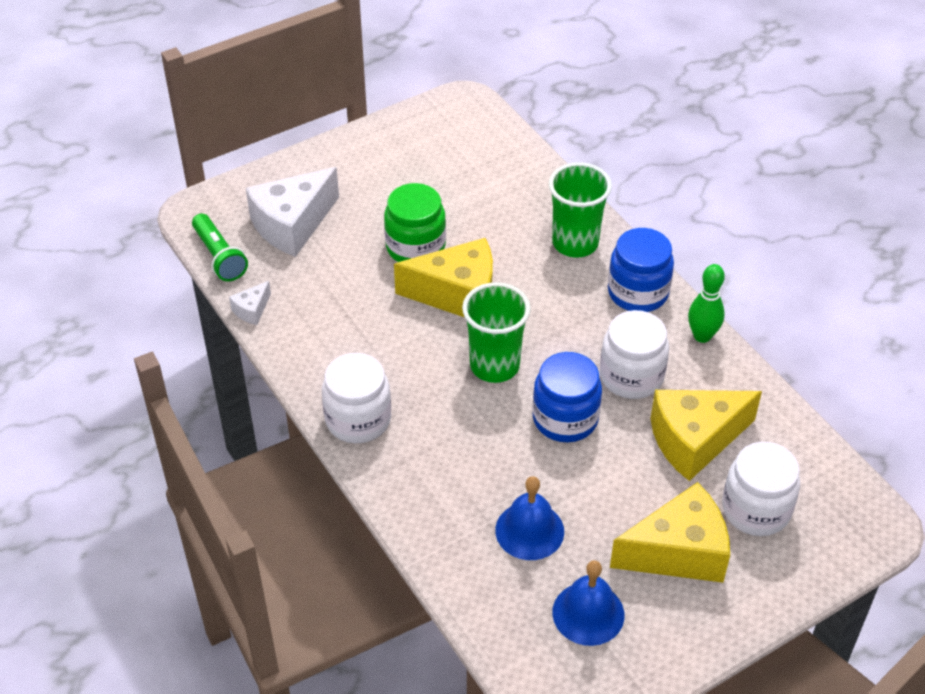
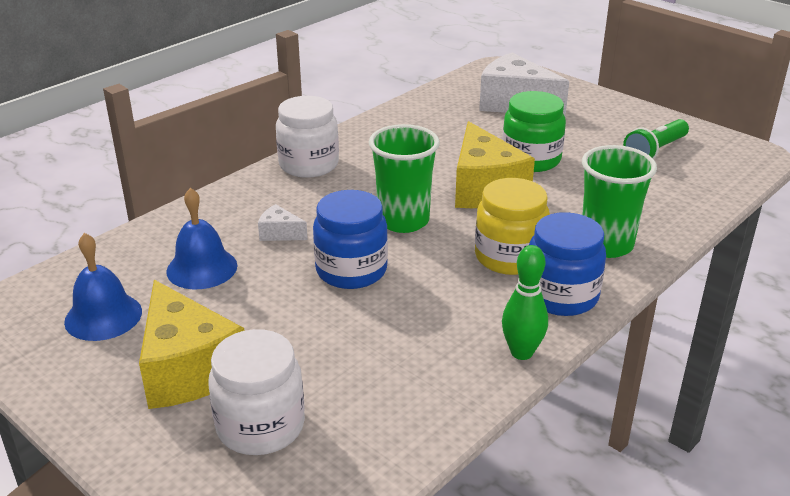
camera: 75 degrees right, 15 degrees down
(219, 256) = (458, 83): green flashlight -> green flashlight (655, 151)
(252, 310) = (408, 104): white cheese -> white cheese (279, 233)
(575, 308) = (509, 257): none -> yellow jar
(631, 376) = (430, 306): white jar -> none
(695, 440) = (353, 364): yellow cheese -> none

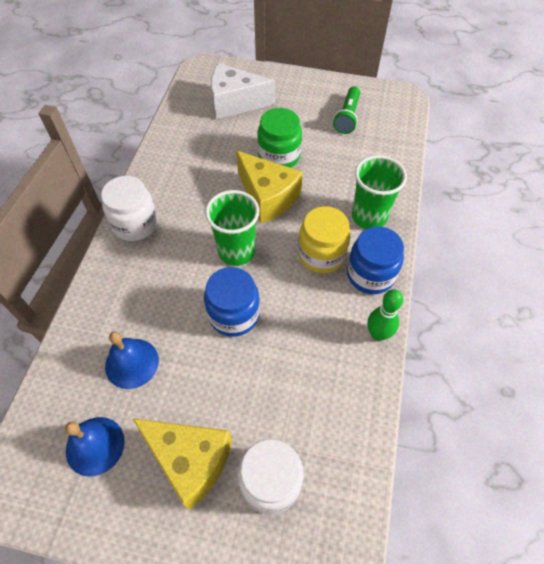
camera: 30 degrees left, 25 degrees up
(279, 233) = (162, 303): white cheese -> none

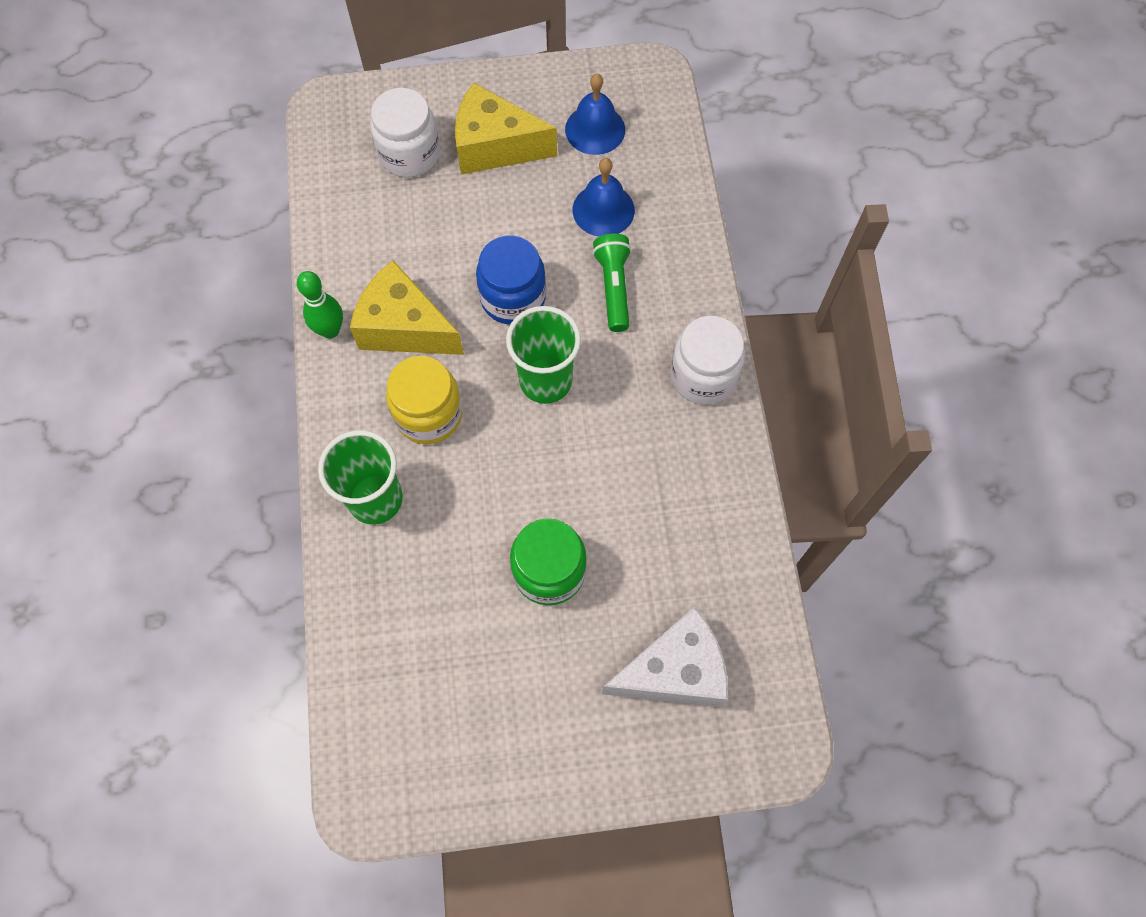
camera: 160 degrees right, 10 degrees up
(268, 197) = (536, 484): yellow cheese -> yellow cheese (404, 327)
(347, 117) = (459, 707): green flashlight -> green flashlight (614, 288)
(370, 274) = (355, 406): blue jar -> none

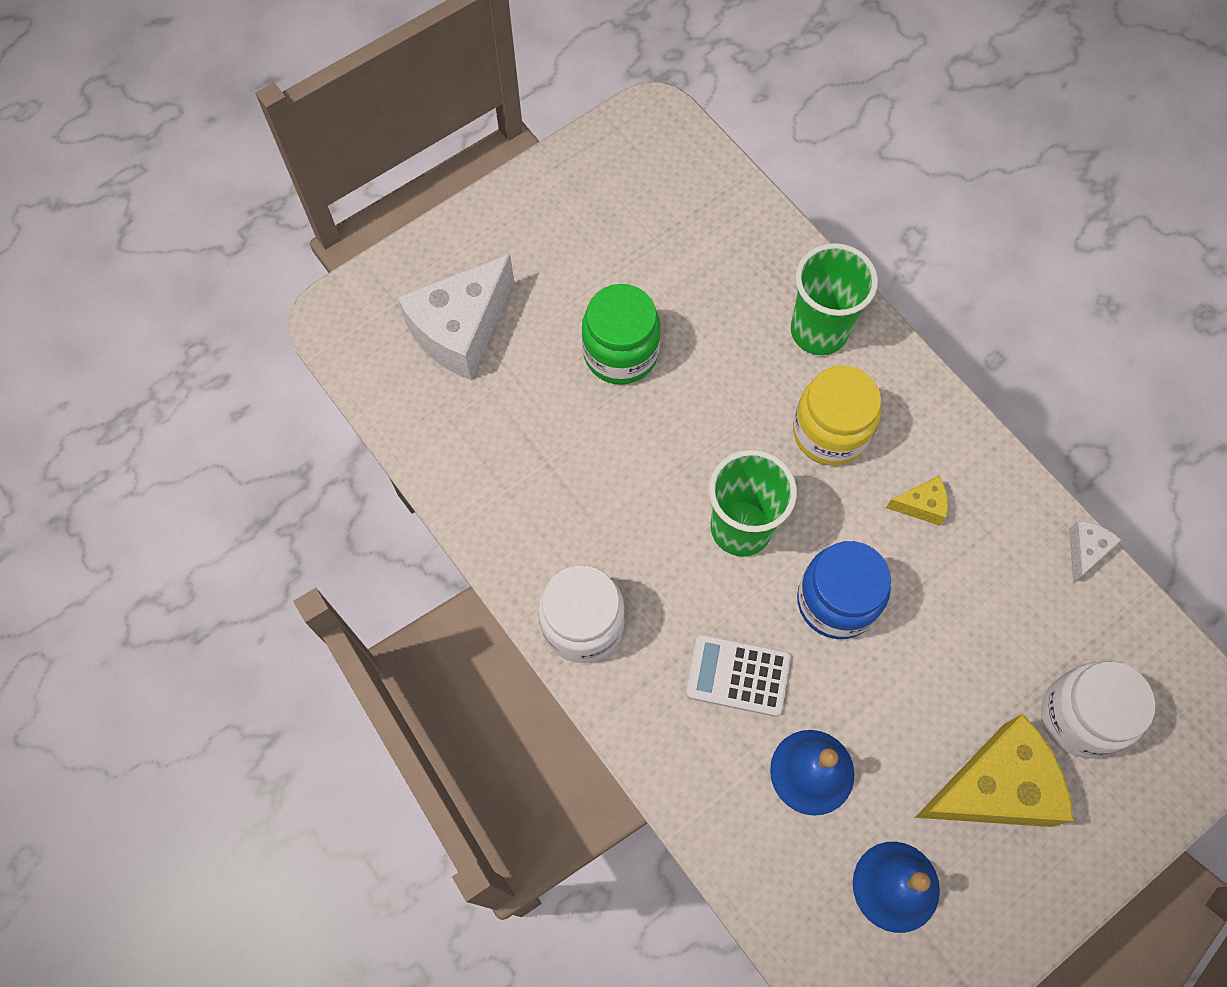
camera: 150 degrees right, 0 degrees up
(318, 241) = (1085, 551): none -> white cheese
(330, 330) = (990, 462): green bowling pin -> none
(404, 327) = (921, 505): yellow cheese -> yellow cheese, size x0.45
(614, 288) = (738, 675): green flashlight -> white calculator

